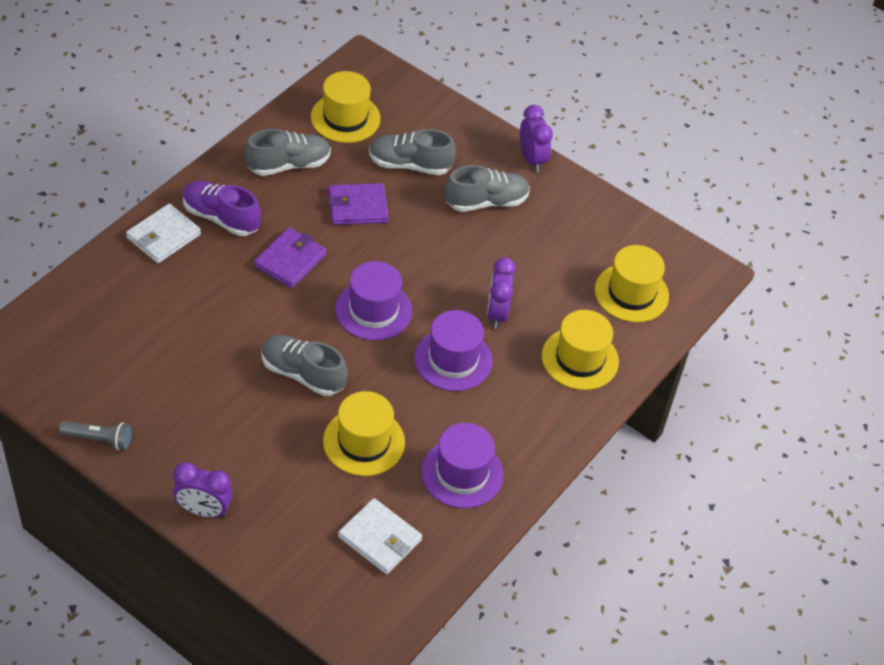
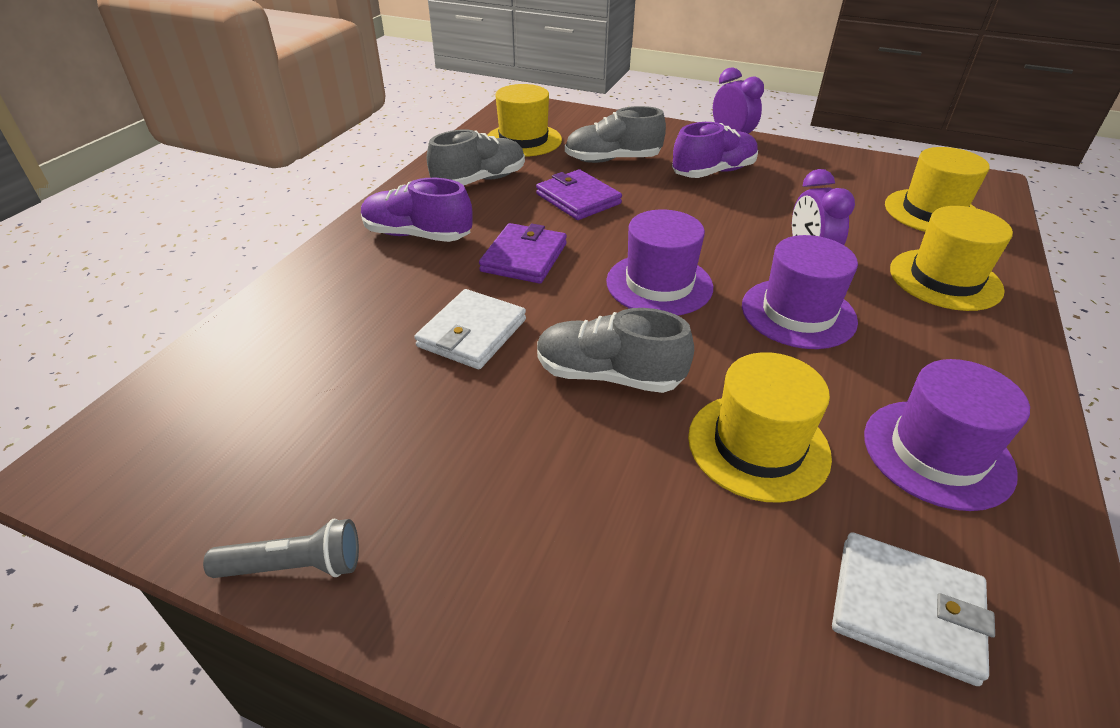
camera: 10 degrees left, 10 degrees down
(164, 236) = (347, 265): white wallet -> white wallet (472, 333)
(204, 510) = (547, 656): purple clock -> none
(358, 207) = (578, 199): purple wallet -> purple wallet turned 75 degrees clockwise
(486, 202) = (713, 172): grey shoe -> purple shoe

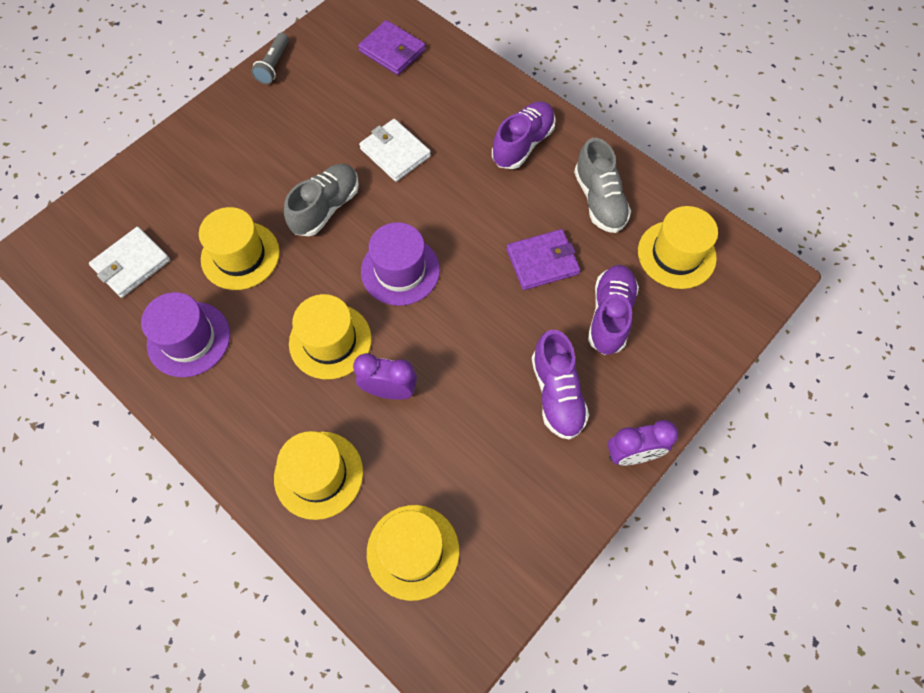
camera: 110 degrees right, 25 degrees up
(524, 257) = (467, 200): purple wallet -> purple wallet (392, 50)
(612, 160) = (610, 315): grey shoe -> purple shoe
(798, 313) = (330, 341): purple hat -> yellow hat

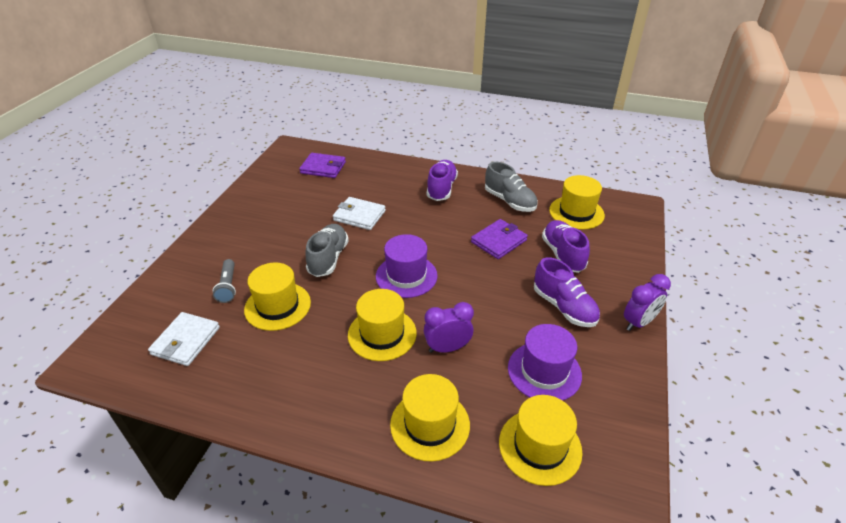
camera: 25 degrees left, 25 degrees down
(189, 339) = (264, 373): purple hat -> purple hat (544, 371)
(274, 65) = (242, 195): grey flashlight -> grey flashlight (228, 286)

